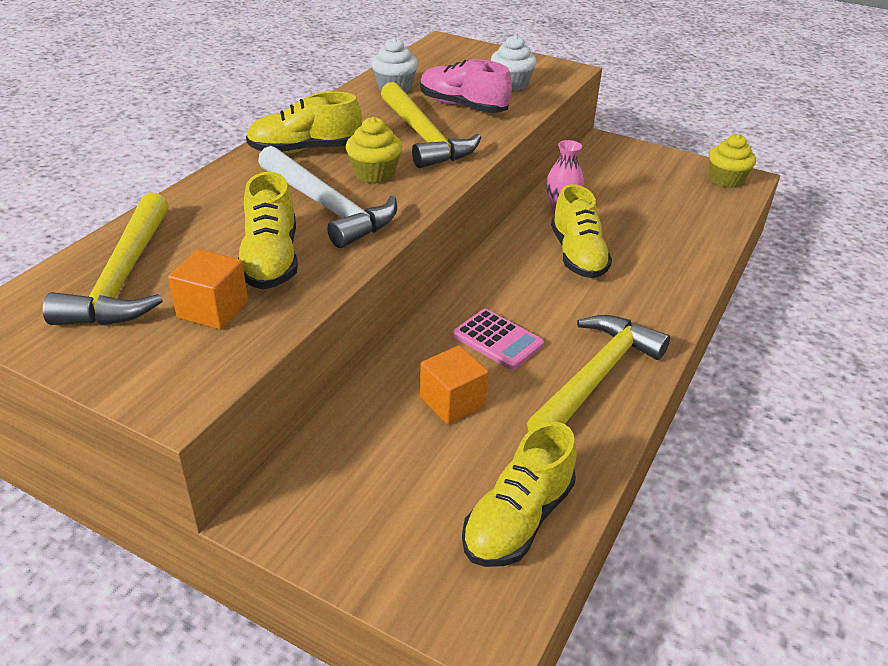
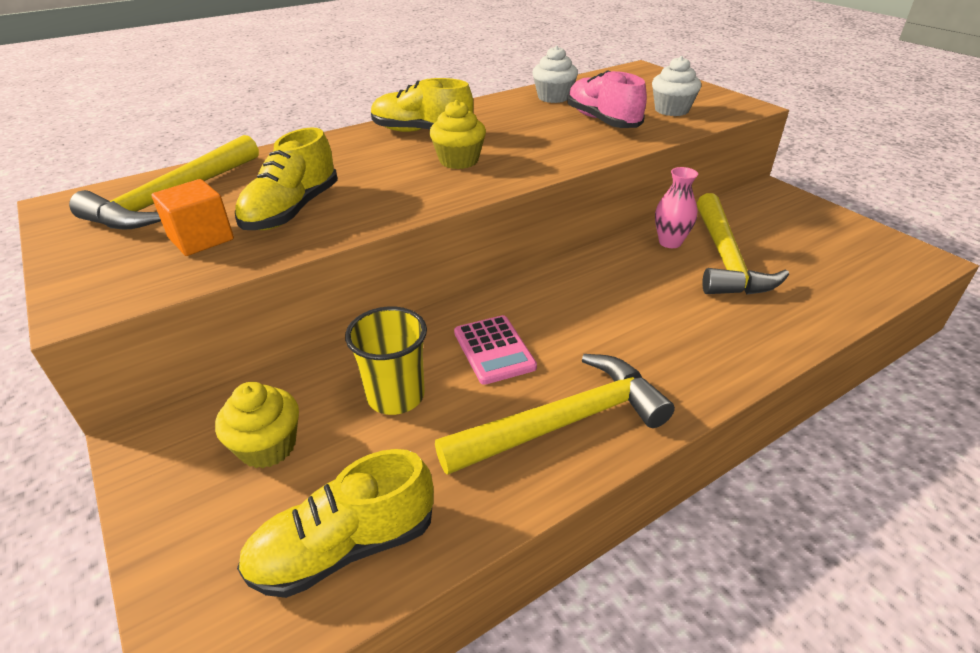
camera: 30 degrees right, 0 degrees up
(327, 207) = (387, 179): white hammer -> none
(423, 137) = (537, 139): yellow hammer -> yellow hammer (725, 258)
(452, 402) = (396, 396): orange cube -> yellow cup
(577, 255) = (650, 291): yellow shoe -> none
(726, 180) = (896, 255): yellow cupcake -> yellow cupcake (268, 446)

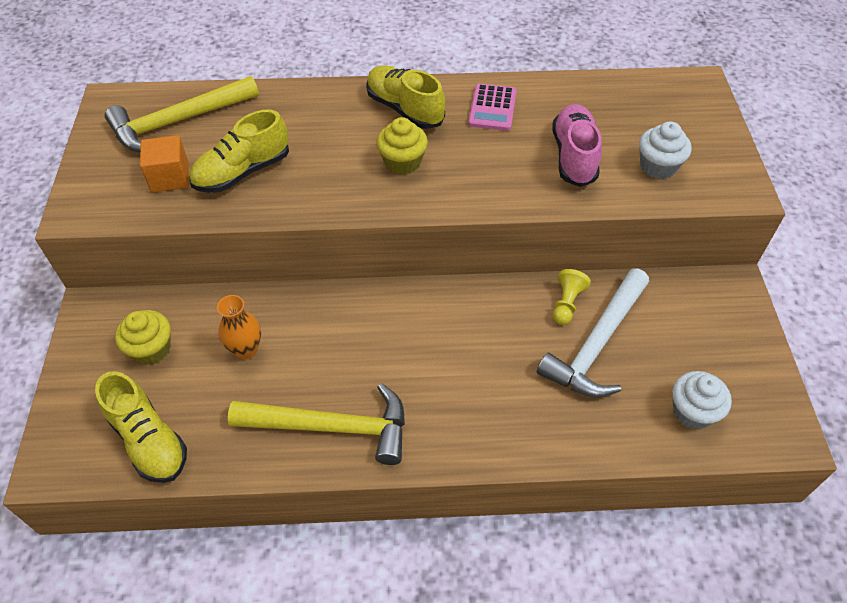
camera: 30 degrees right, 15 degrees up
(344, 547) = (149, 440): yellow shoe -> yellow shoe turned 135 degrees counterclockwise
(396, 396) = (246, 349): yellow cup -> orange vase
(494, 350) = (335, 344): pink calculator -> pink calculator (492, 108)
(553, 97) = (563, 101): white cupcake -> white cupcake (692, 411)
(670, 242) = (566, 303): pink vase -> yellow pawn
(725, 258) = (596, 344): yellow hammer -> white hammer

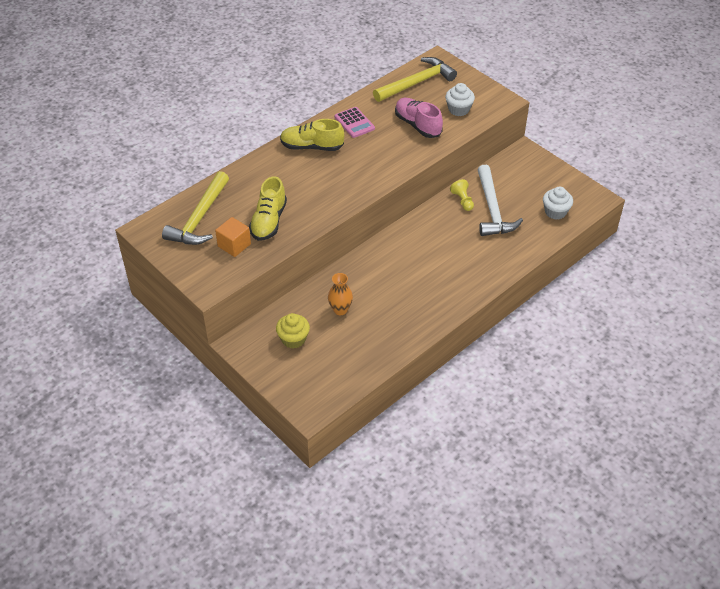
camera: 40 degrees left, 5 degrees down
(149, 440) = (342, 372): yellow shoe -> none
(332, 427) = (418, 313): yellow hammer -> yellow hammer (417, 83)
(402, 162) = (342, 172): yellow cupcake -> none

